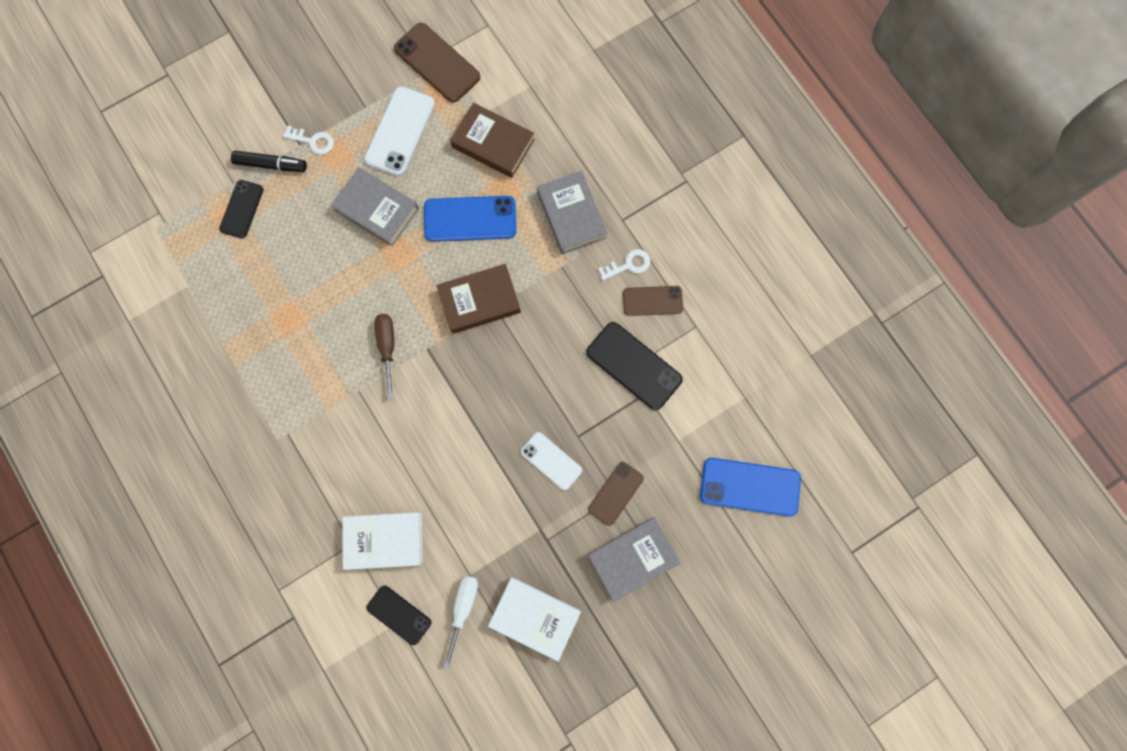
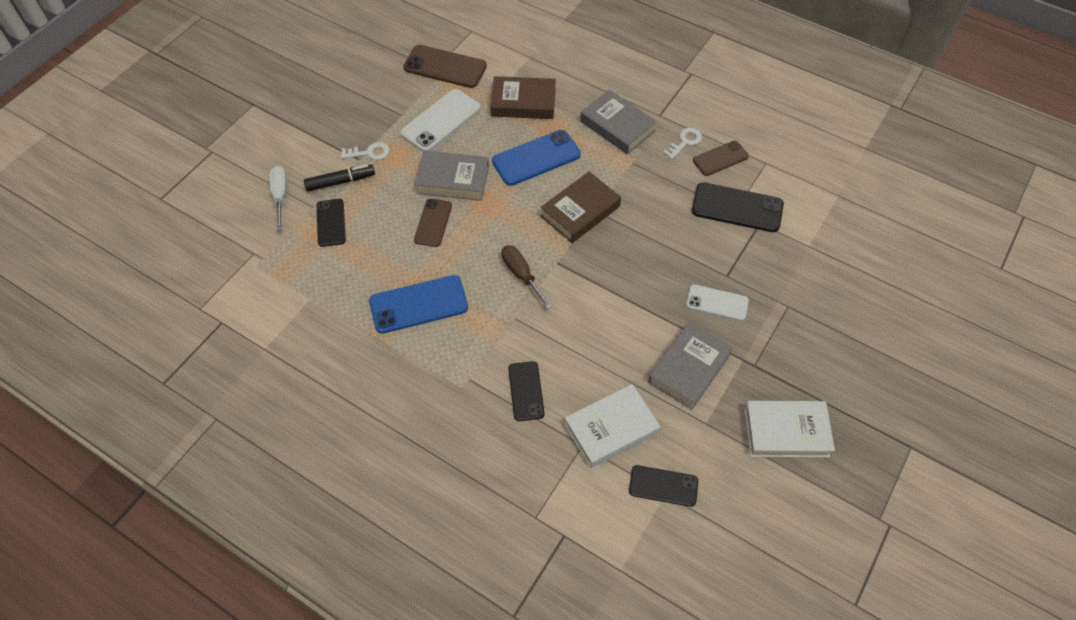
camera: 25 degrees left, 20 degrees down
(330, 469) = (526, 391): none -> black phone
(400, 131) = (441, 121): white phone -> white phone turned 45 degrees clockwise
(463, 608) = (718, 454): white screwdriver -> white screwdriver (280, 196)
(615, 493) = (787, 305): brown phone -> brown phone (433, 223)
(633, 559) = (835, 348): grey book -> grey book (689, 368)
(750, 486) = (889, 255): blue phone -> blue phone (418, 304)

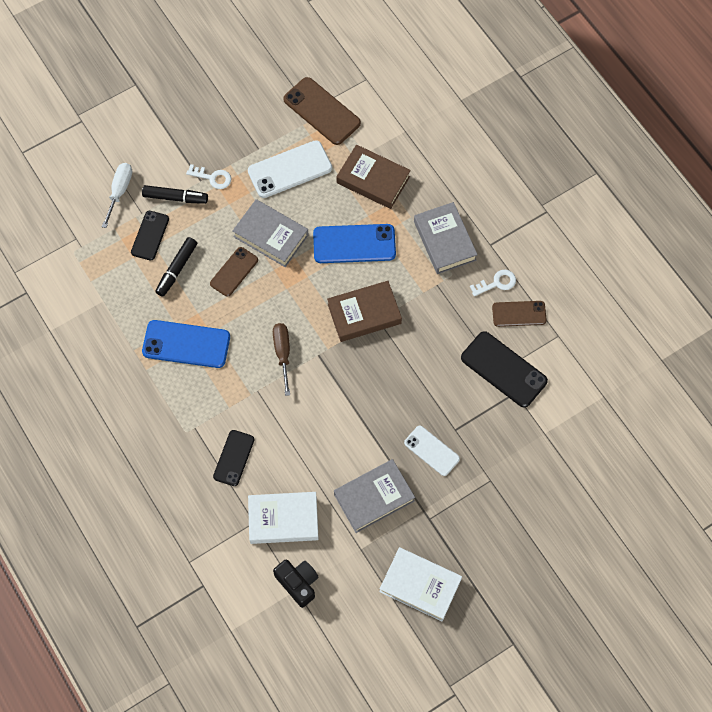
camera: 25 degrees right, 10 degrees up
(374, 242) = (177, 269): none -> black marker
(663, 486) = (298, 583): black phone -> black camera

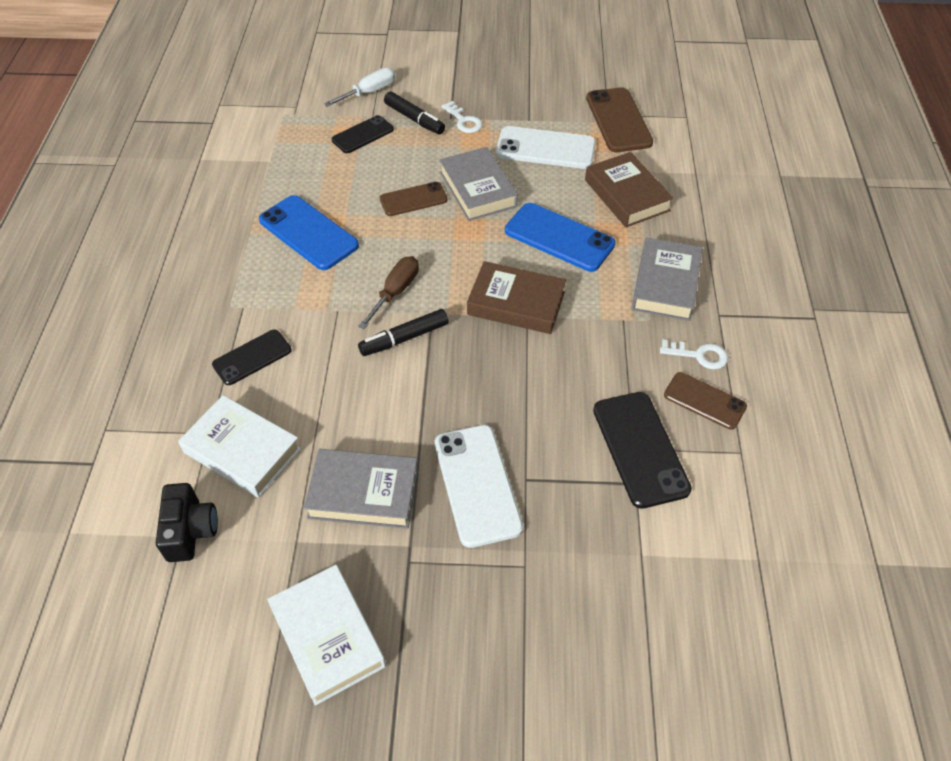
camera: 35 degrees right, 15 degrees down
(177, 269) = (361, 171): black marker -> black marker (404, 338)
(431, 450) = (477, 484): white phone -> white phone, size x1.58

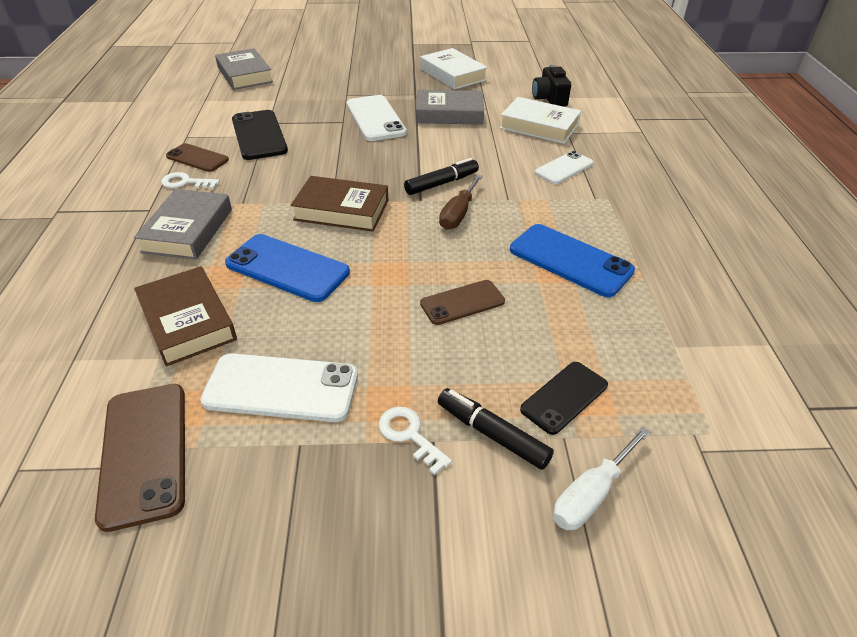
camera: 175 degrees right, 10 degrees down
(252, 357) = (564, 168): black phone -> white phone
(477, 189) = (382, 319): grey book -> grey book (245, 75)

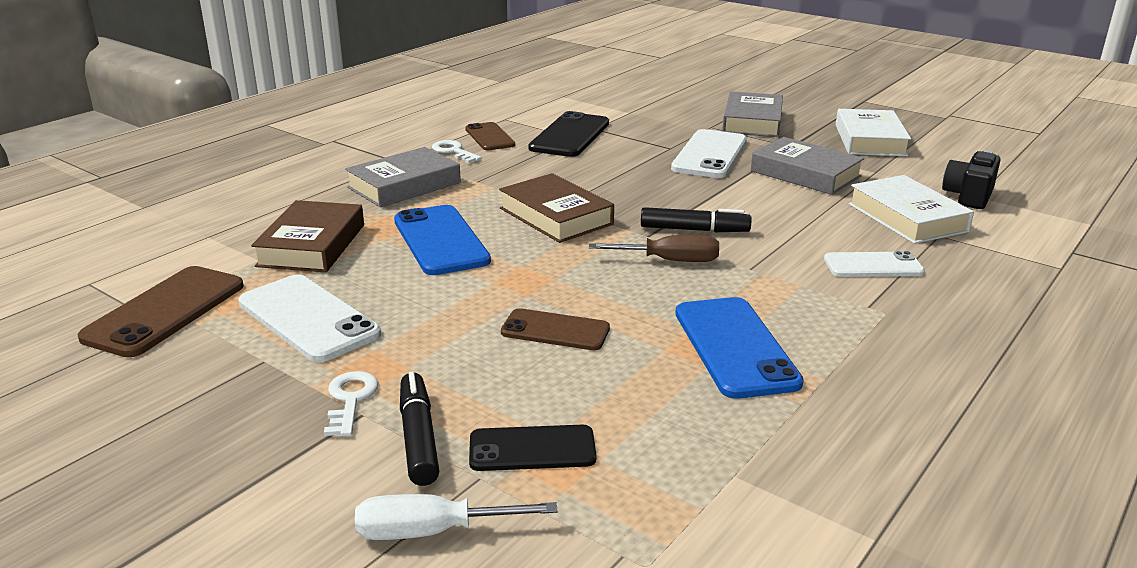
camera: 40 degrees right, 15 degrees down
(245, 75) = (630, 85): grey book -> grey book (752, 122)
(458, 214) = (670, 261): brown screwdriver -> brown screwdriver turned 150 degrees counterclockwise

